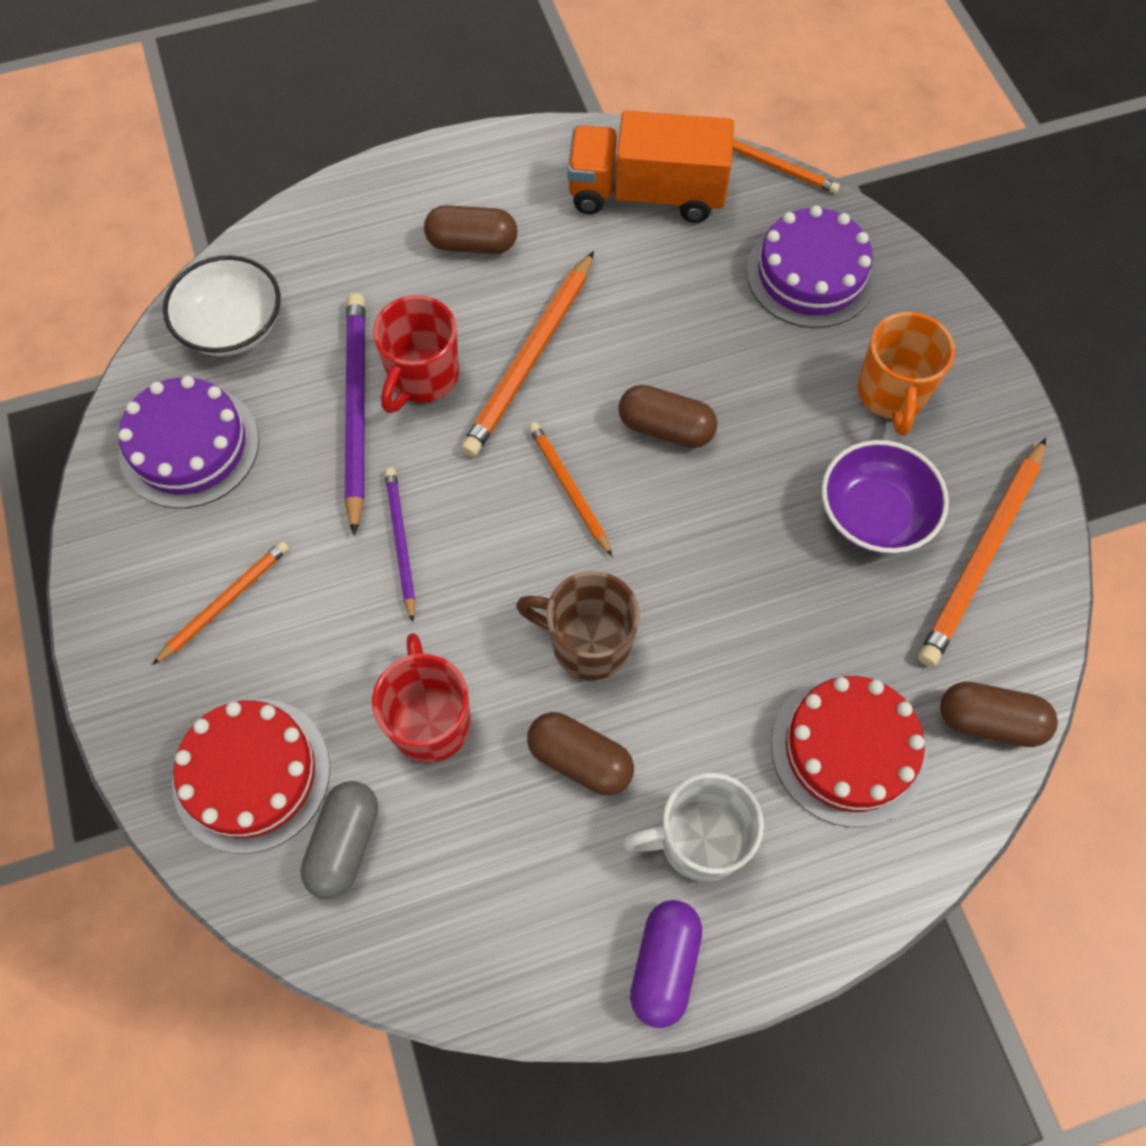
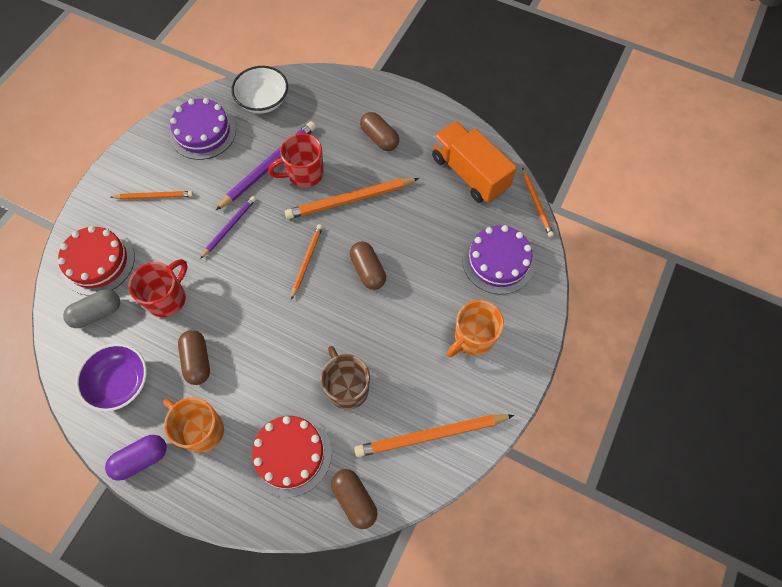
camera: 45 degrees right, 0 degrees up
(588, 643) = (248, 323): brown mug -> brown mug (347, 388)
(699, 840) = (202, 430): white mug -> orange mug
(874, 514) = (407, 378): purple bowl -> purple bowl (121, 383)

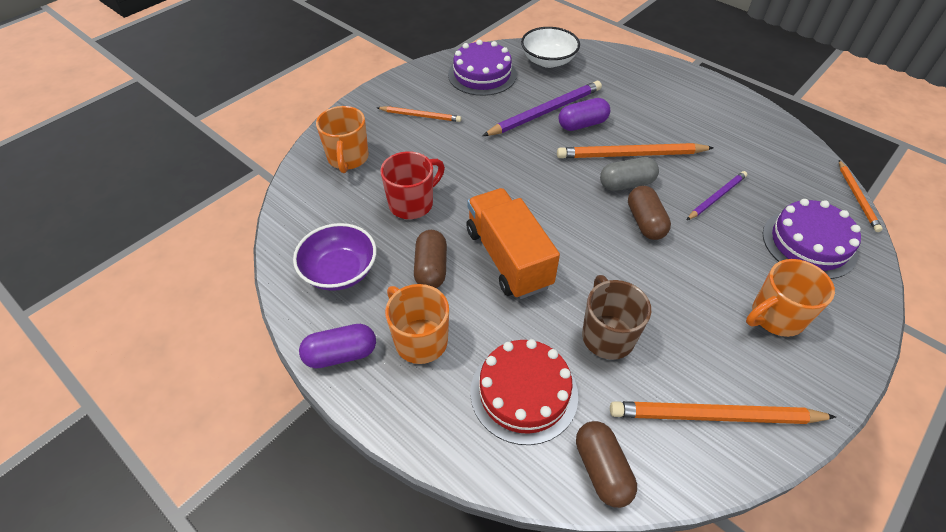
camera: 15 degrees right, 15 degrees down
(97, 313) = (334, 202): grey capsule -> grey capsule (626, 184)
(98, 262) = (348, 158): red cake -> orange mug
(229, 227) = (493, 154): purple pencil -> purple pencil (716, 197)
(304, 174) = (582, 124): red mug -> purple capsule
(307, 261) = (574, 199): orange pencil -> none
(379, 138) = (669, 109): brown capsule -> none
(469, 173) = (772, 155): orange truck -> orange truck (508, 258)

